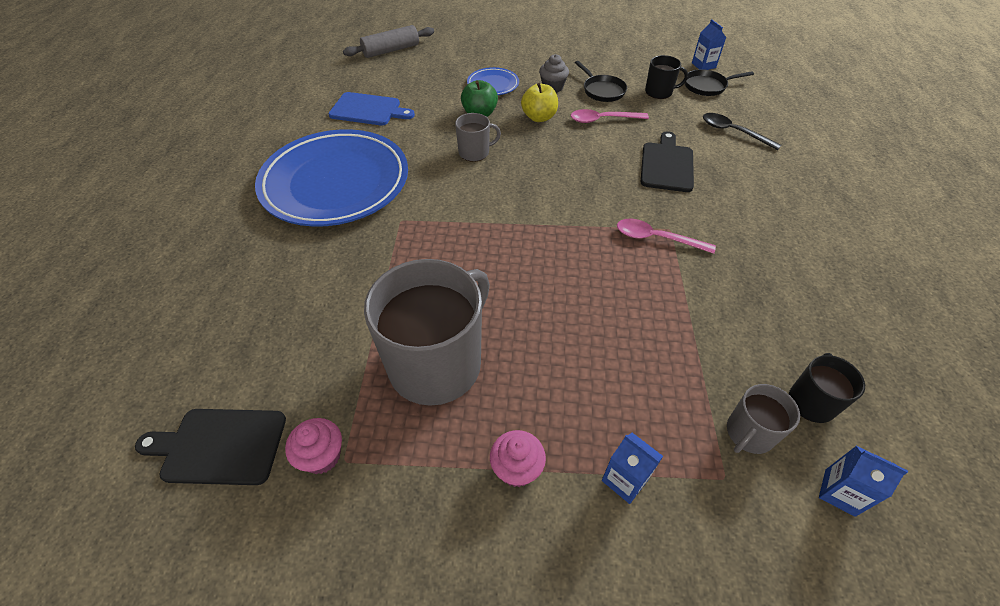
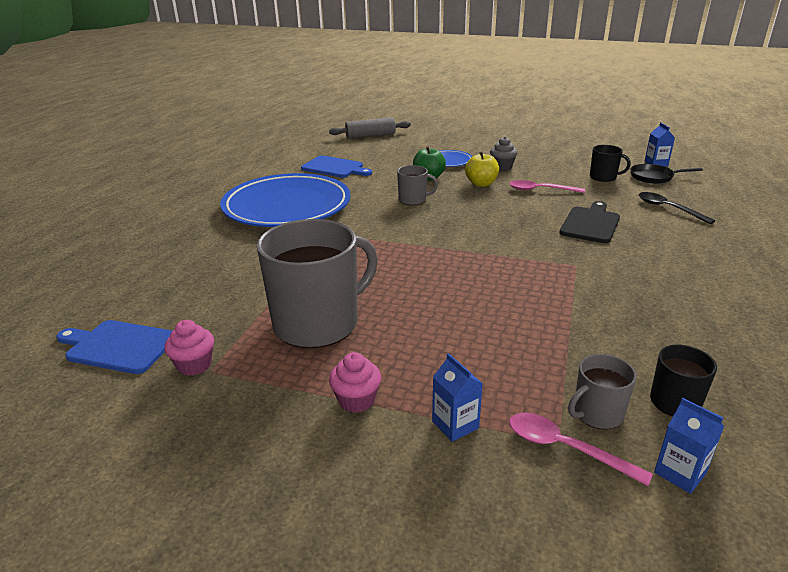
camera: 15 degrees right, 20 degrees down
(220, 446) = (119, 346): black cutting board -> blue cutting board
(602, 90) = (548, 172): black pan -> none
(656, 238) = (559, 270): pink spoon -> pink spoon (565, 448)

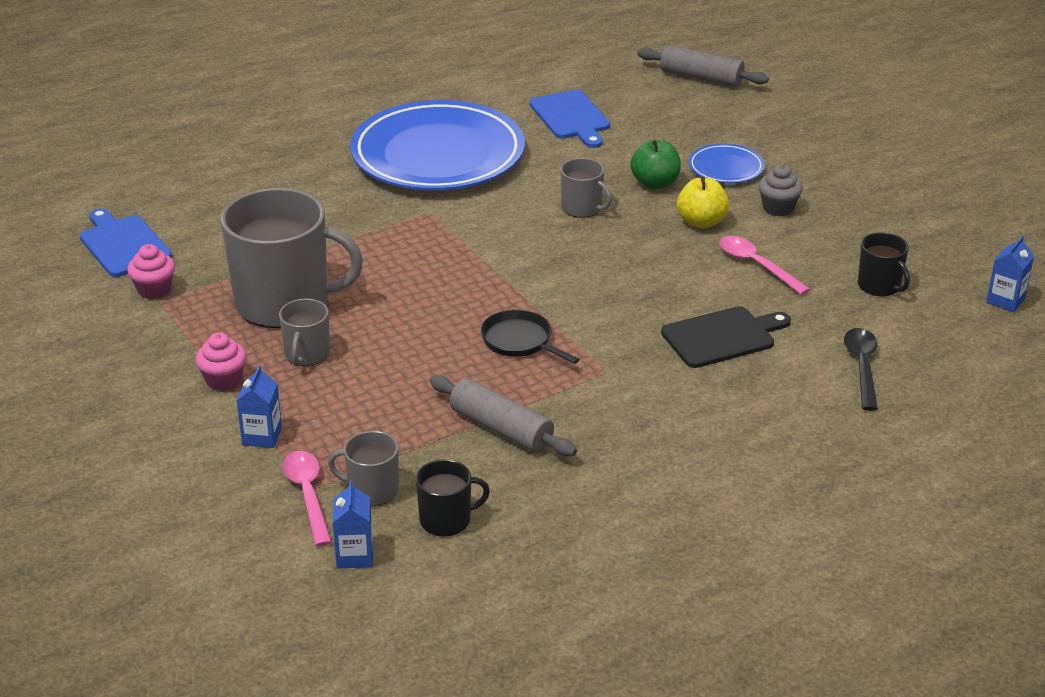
camera: 40 degrees right, 5 degrees up
(389, 347) = (307, 354): none -> grey mug
(588, 324) = (501, 428): none -> grey rolling pin
(654, 177) = (951, 318): black pan -> black pan (520, 341)

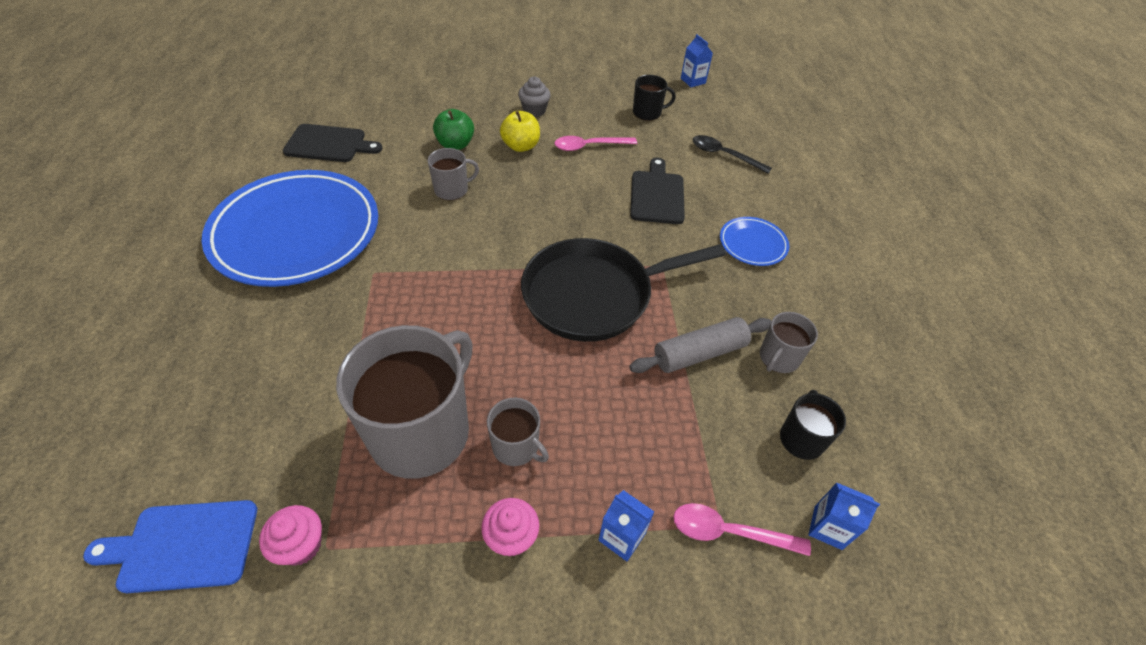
camera: 65 degrees left, 15 degrees up
(372, 490) = (742, 476): grey mug -> grey mug (778, 358)
(520, 341) = (594, 295): black pan -> black pan, size x2.09
(571, 117) = (329, 144): blue cutting board -> black cutting board
(701, 77) = (351, 71): grey rolling pin -> none
(726, 168) = (469, 109): blue plate -> blue plate (752, 244)

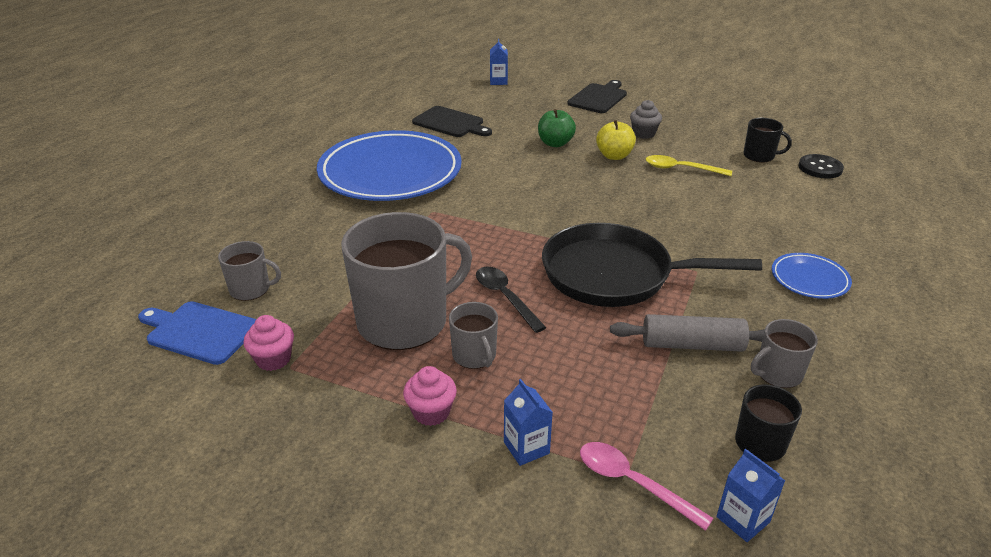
camera: 30 degrees right, 15 degrees down
(452, 190) = (532, 173): grey mug -> grey mug (251, 289)
(589, 146) = (681, 169): pink spoon -> yellow spoon
(657, 195) = (727, 218): black cutting board -> black cutting board (598, 98)
(693, 81) = (827, 141): blue carton -> blue carton (498, 81)
(702, 114) = (820, 168): none -> black button
(724, 155) = (824, 204): black spoon -> black spoon (505, 297)

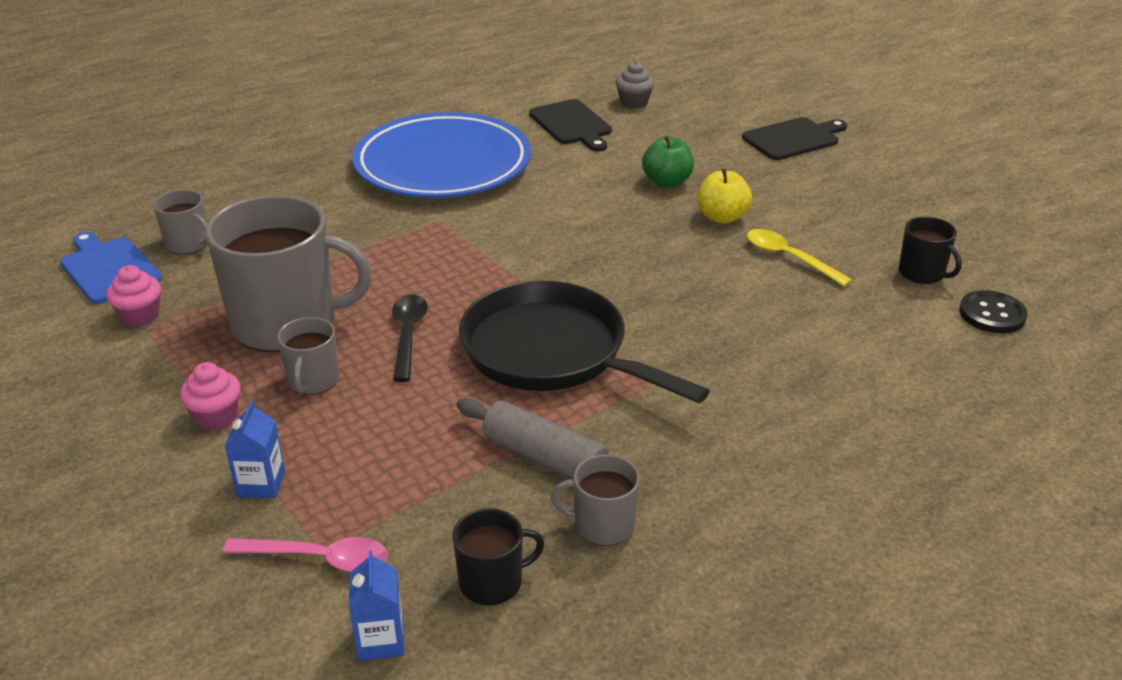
camera: 30 degrees right, 0 degrees up
(498, 81) = (689, 87): blue carton -> none
(633, 483) = (318, 559): pink spoon -> pink spoon turned 120 degrees clockwise
(643, 133) = (796, 200): grey cupcake -> grey cupcake (634, 103)
(809, 279) = (783, 442): blue plate -> none

